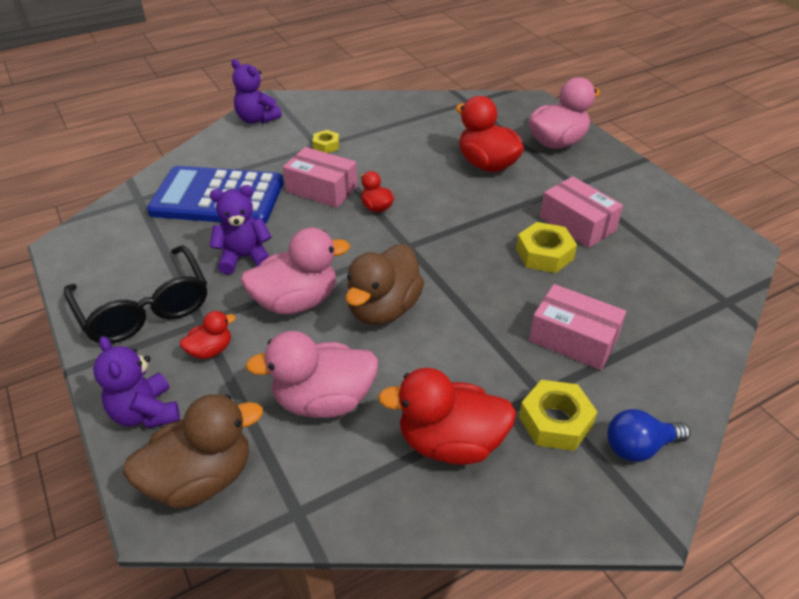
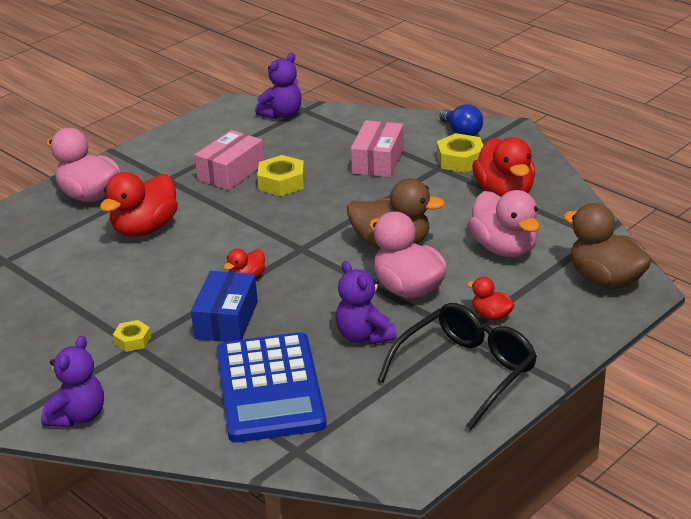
camera: 105 degrees left, 10 degrees down
(146, 413) = (573, 325): purple teddy bear -> purple teddy bear (282, 114)
(322, 189) = (226, 320): pink box -> blue box

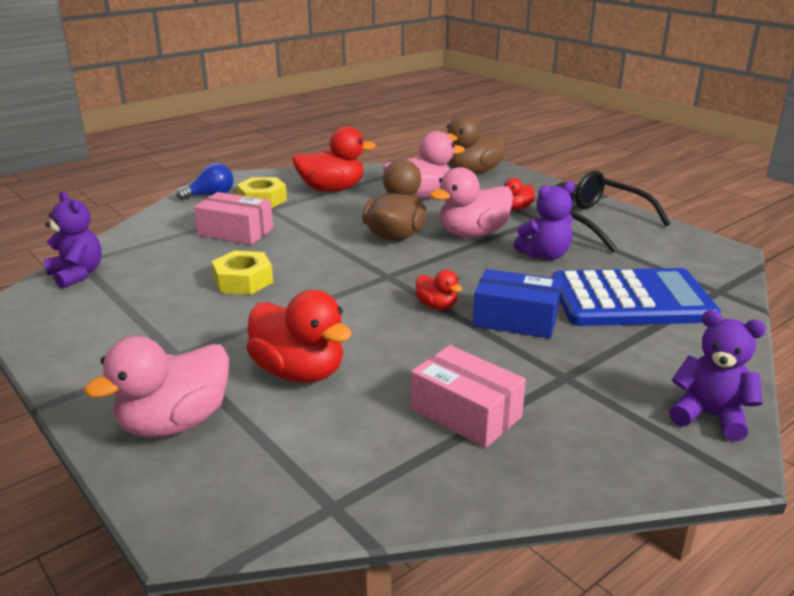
camera: 85 degrees left, 5 degrees down
(132, 340) = (554, 379): yellow nut -> none
(231, 172) = (195, 310): pink box -> pink box (465, 413)

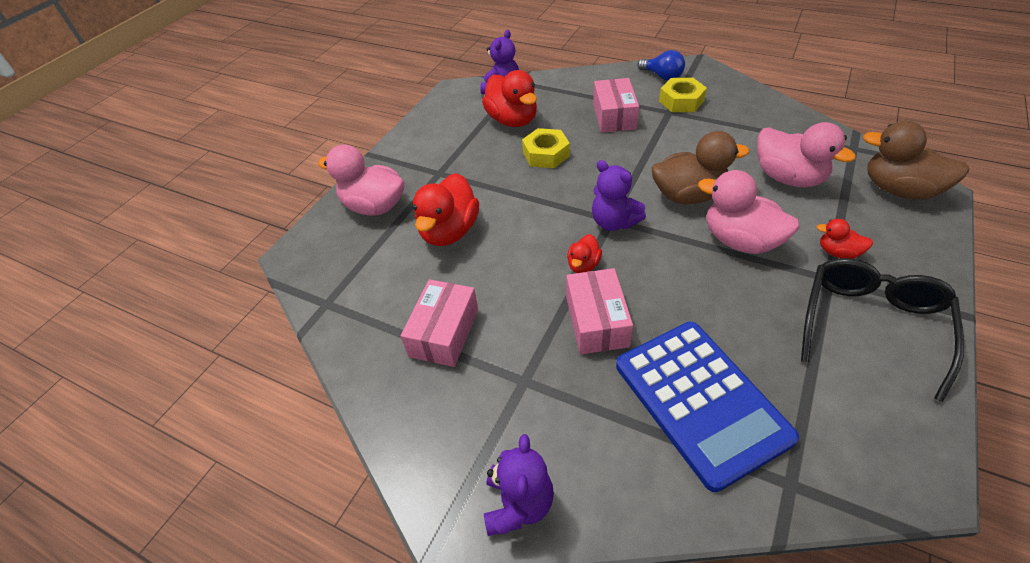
camera: 70 degrees right, 20 degrees up
(332, 189) = (742, 124): red duck -> red duck (512, 120)
(515, 319) = (596, 321): blue box -> pink box
(545, 255) = (743, 306): purple teddy bear -> purple teddy bear (614, 222)

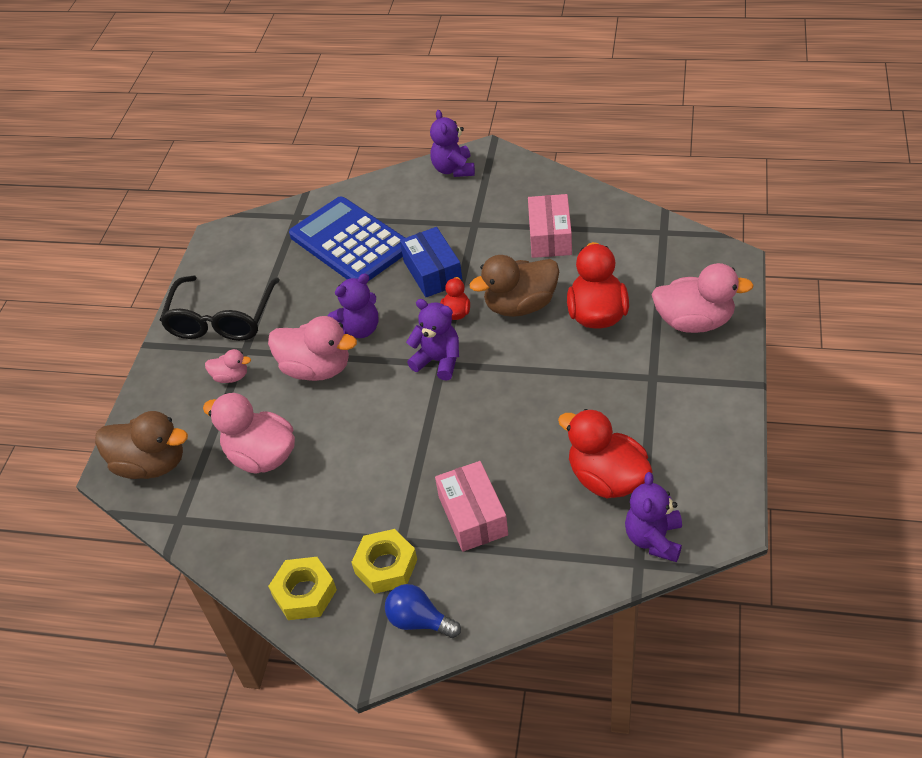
camera: 165 degrees right, 0 degrees up
(546, 154) = (539, 431): yellow nut -> yellow nut (304, 593)
(596, 321) = (433, 272): pink box -> blue box
(688, 195) = (367, 409): brown duck -> brown duck (520, 305)
(692, 272) = (359, 329): none -> purple teddy bear
(838, 252) = (231, 377): red duck -> pink duck

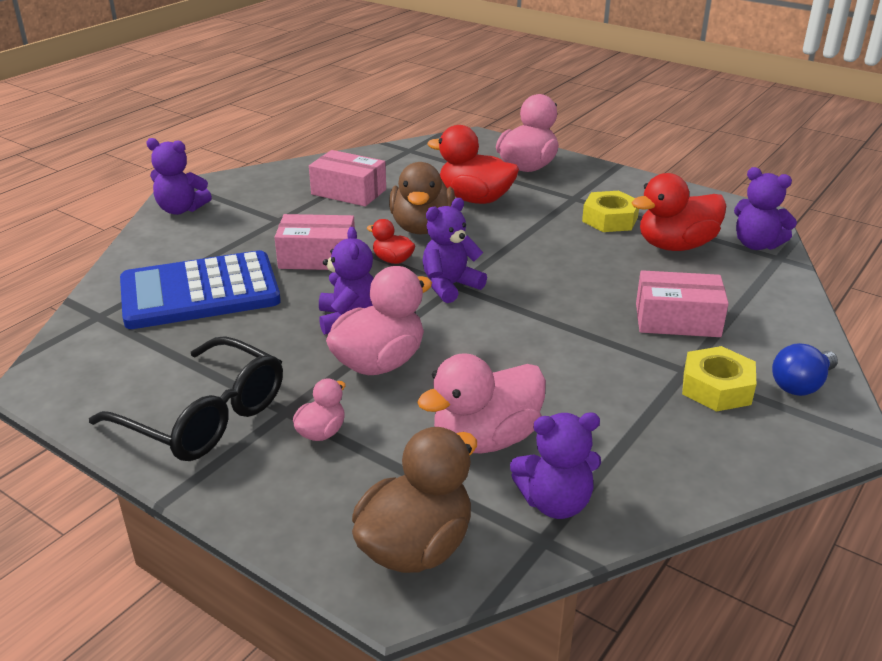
camera: 70 degrees left, 15 degrees down
(214, 514) = (555, 503): none -> purple teddy bear
(304, 593) = (728, 455): yellow nut -> yellow nut (610, 219)
(433, 272) = (317, 257): blue box -> pink box

